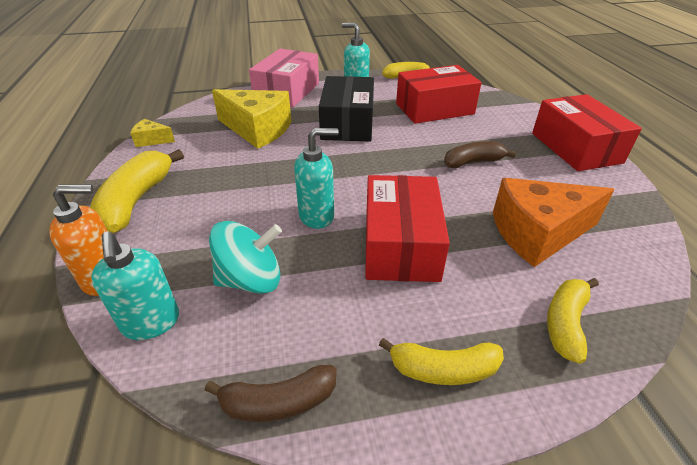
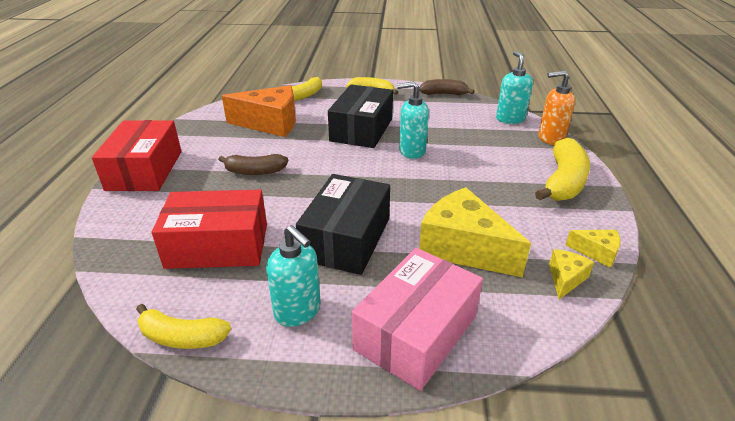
camera: 165 degrees left, 5 degrees down
(187, 122) = (565, 279): none -> yellow cheese
(251, 280) = (459, 127): turquoise spinning top -> none
(401, 244) = (361, 129): red box -> black box

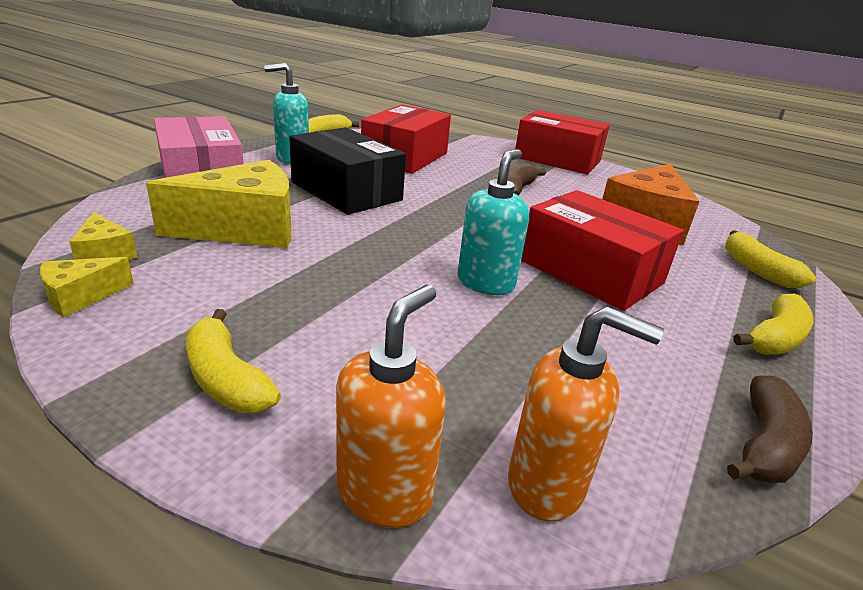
camera: 115 degrees right, 5 degrees down
(361, 129) = (591, 272): black box -> red box
(510, 119) = (547, 485): turquoise soap dispenser -> orange soap dispenser
(563, 182) = (226, 379): yellow banana -> yellow banana, size x0.64

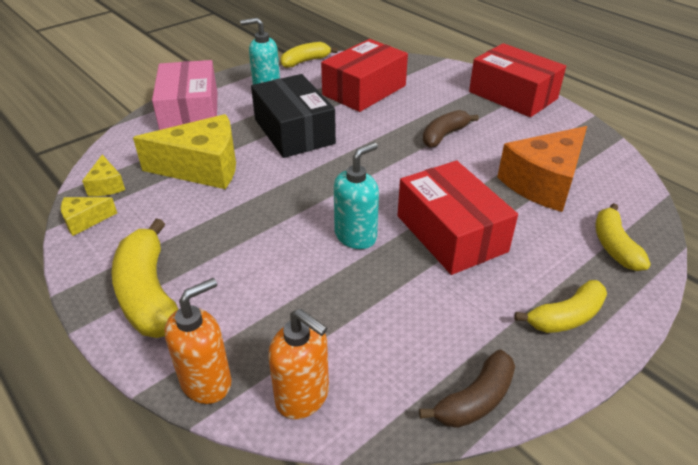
camera: 20 degrees right, 10 degrees up
(226, 379) = (148, 293): yellow banana -> yellow banana, size x1.56

